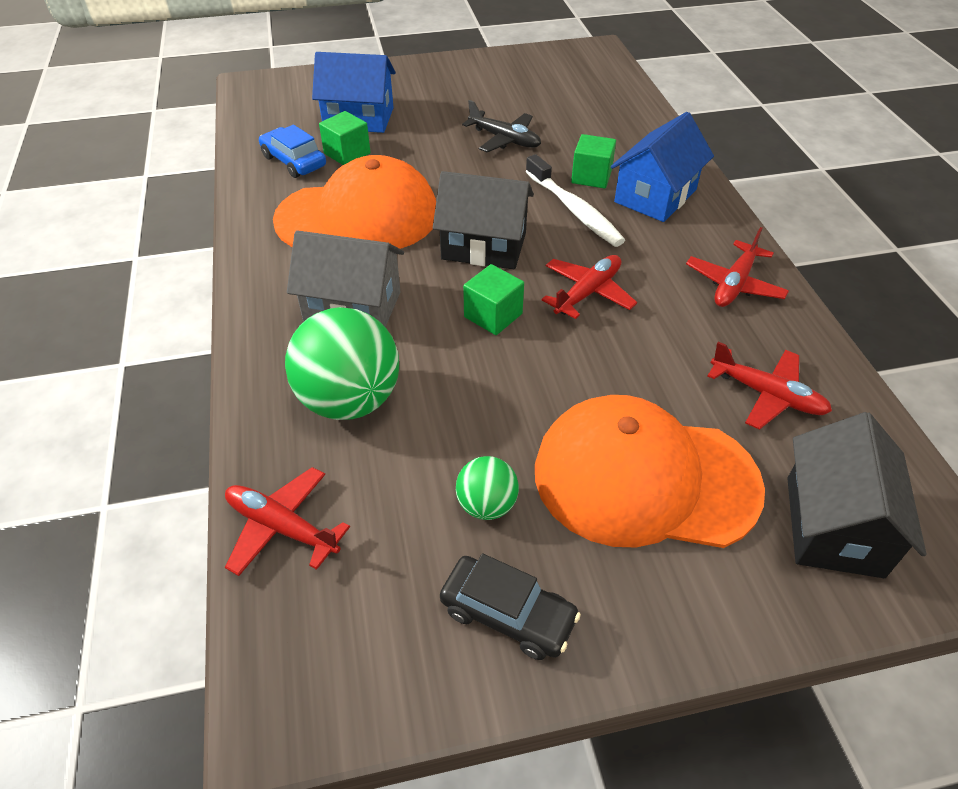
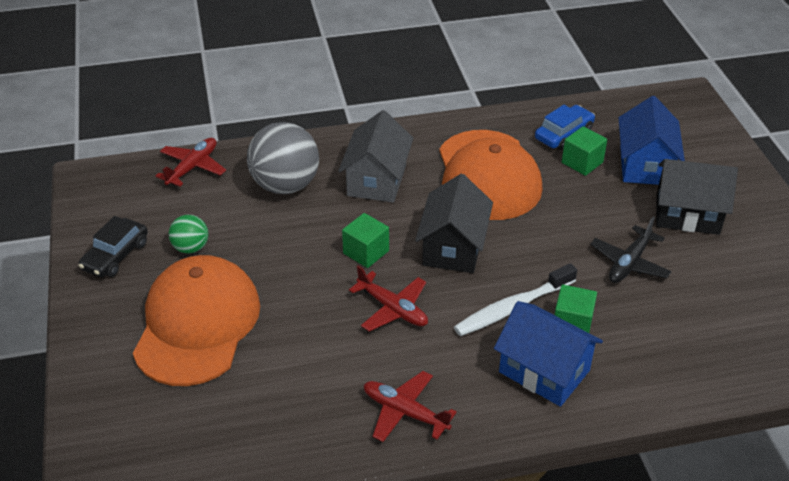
camera: 90 degrees right, 5 degrees down
(350, 400) = (285, 185): green ball -> grey ball
(767, 395) = (265, 409): red plane -> none
(833, 526) = (137, 422): black house -> black house (687, 214)

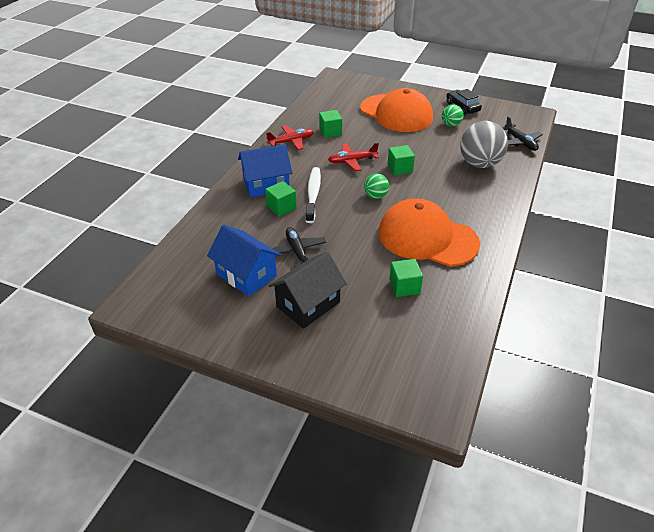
camera: 125 degrees right, 0 degrees up
(192, 167) = (520, 142): red plane -> black plane
(329, 378) = (330, 132): none -> green cube
(377, 180) = (458, 194): grey house -> none
(453, 247) = (375, 196): black house -> green ball
(564, 134) = (443, 296): blue car -> none
(645, 165) = (374, 317): blue house -> blue house (246, 275)

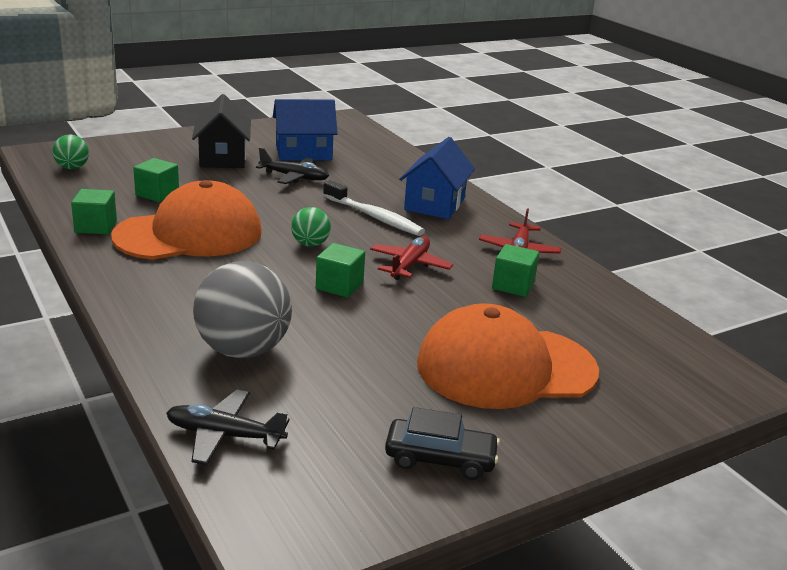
camera: 125 degrees right, 15 degrees down
(281, 207) = (378, 196): green cube -> green cube (96, 227)
(450, 125) = (391, 398): green ball -> green ball (72, 168)

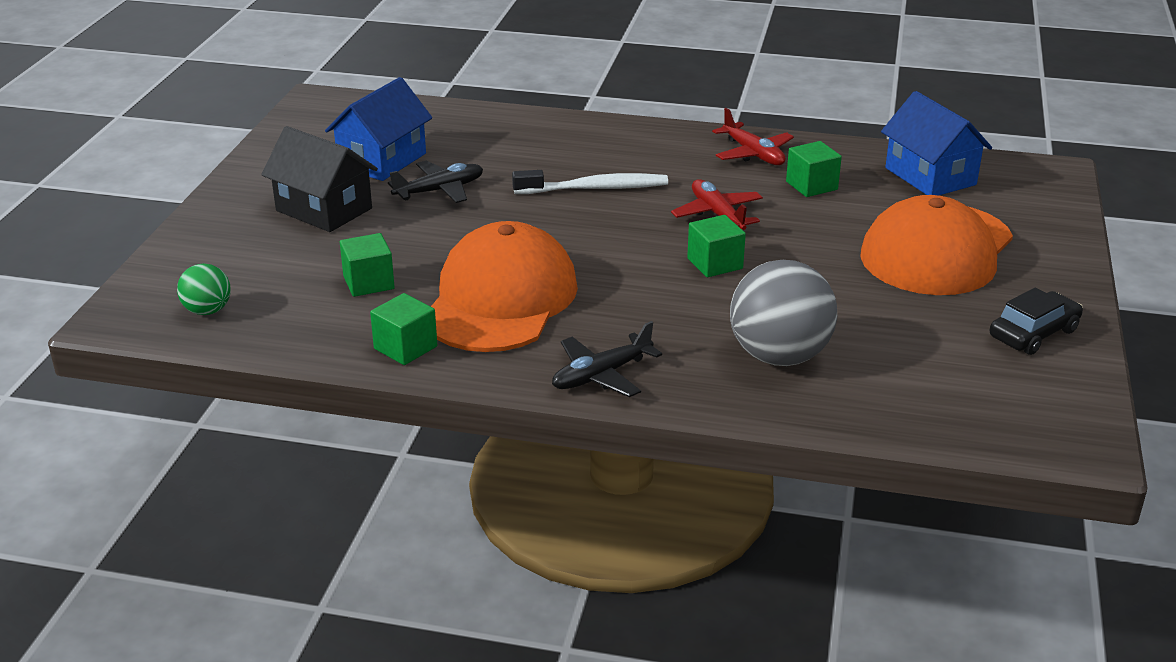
camera: 45 degrees left, 5 degrees up
(224, 435) = (910, 416): black plane -> black plane (601, 375)
(310, 244) = (611, 244): green ball -> none
(434, 204) = (608, 148): blue house -> blue house (930, 176)

